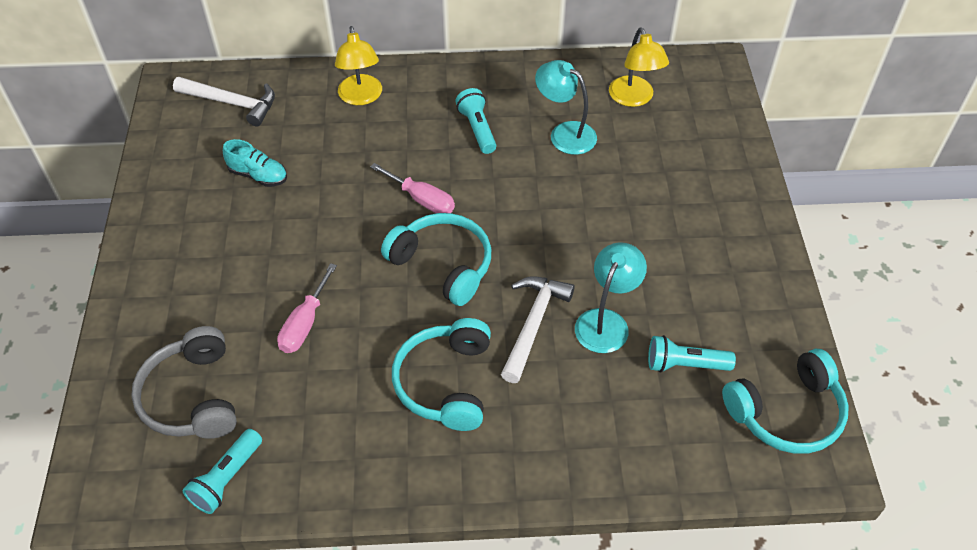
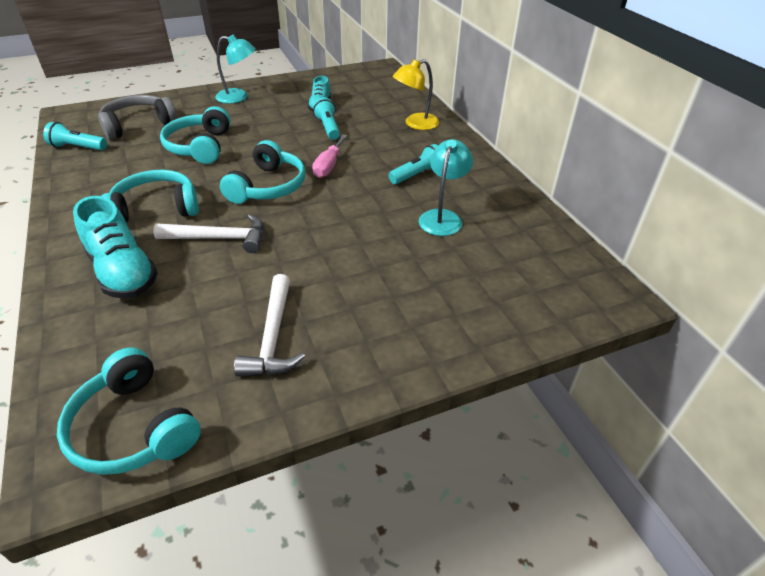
camera: 70 degrees right, 10 degrees down
(232, 103) = (377, 86): white hammer -> white hammer (273, 336)
(305, 324) = (200, 146): pink screwdriver -> turquoise headphones
(565, 419) = (123, 272): none -> turquoise shoe
(606, 321) = (231, 277): turquoise lamp -> turquoise lamp (238, 97)
(634, 98) = (518, 249): yellow lamp -> none
(685, 364) = (189, 336): turquoise flashlight -> turquoise flashlight (328, 127)

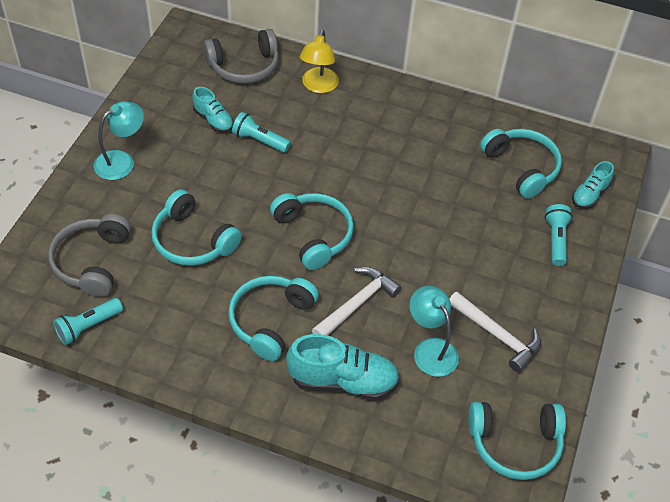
camera: 50 degrees left, 10 degrees up
(328, 166) = (323, 181): pink screwdriver -> none
(385, 95) = (244, 66): none -> grey headphones
(417, 175) = (394, 141): turquoise flashlight -> turquoise flashlight (556, 240)
(442, 217) = (461, 168): turquoise lamp -> turquoise lamp (430, 349)
(498, 247) = (521, 167): none -> turquoise headphones
(538, 306) = (589, 195): none -> turquoise shoe

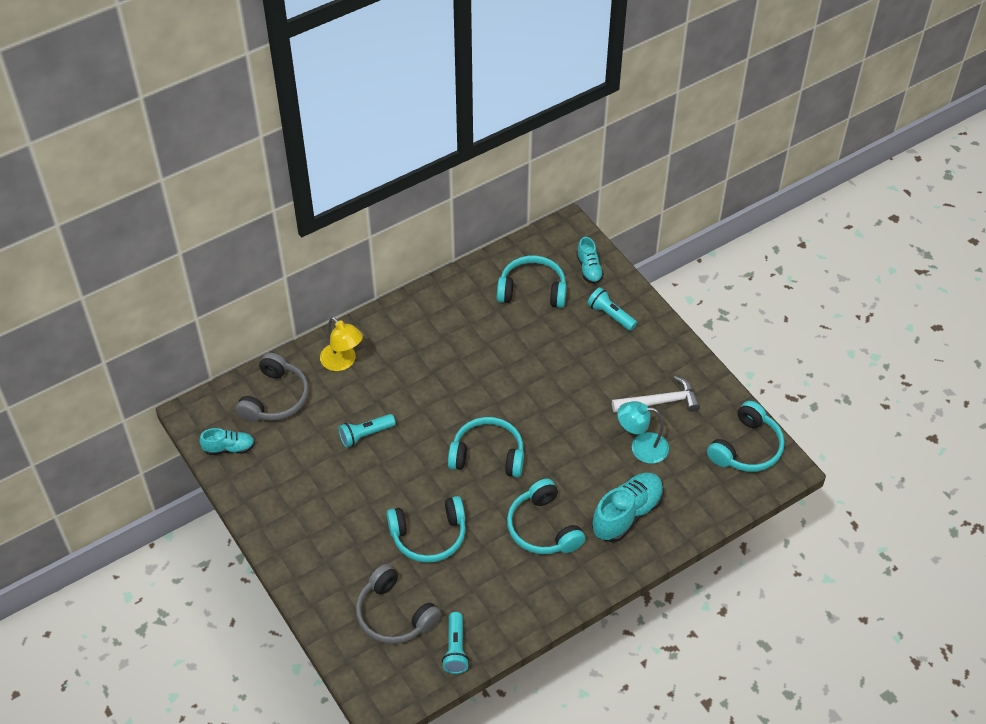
camera: 50 degrees left, 0 degrees up
(121, 161) = (305, 540): turquoise lamp -> none
(213, 120) = (316, 453): turquoise shoe -> turquoise shoe (229, 448)
(357, 304) = (570, 466): white hammer -> none

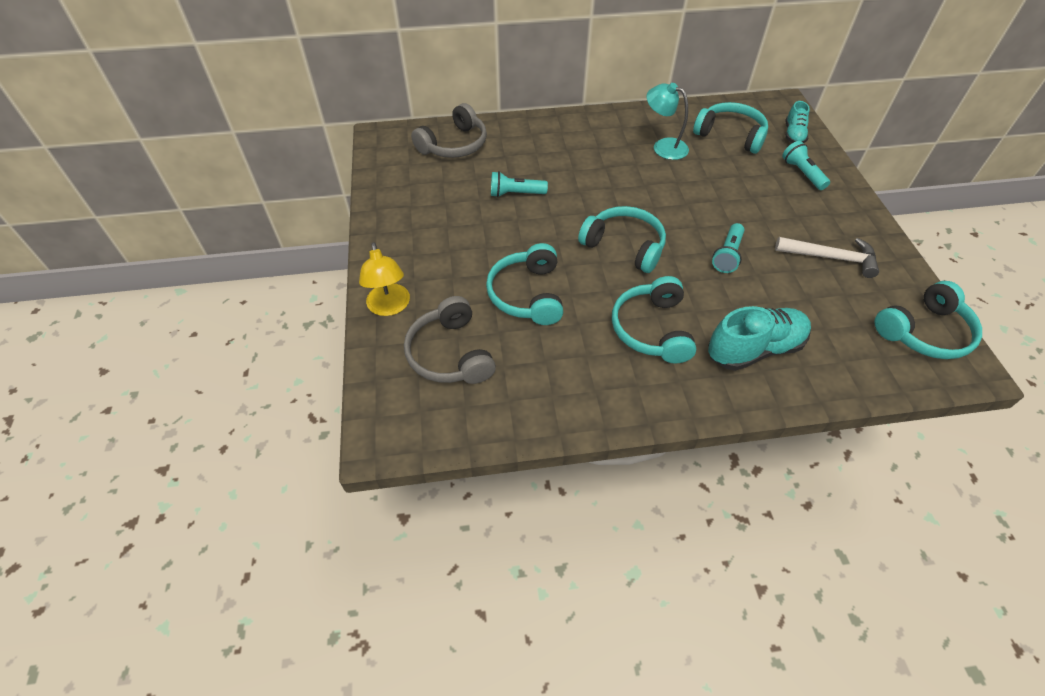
camera: 25 degrees right, 0 degrees up
(229, 448) = (391, 167): turquoise shoe -> none
(342, 362) = (528, 137): yellow lamp -> yellow lamp (389, 307)
(429, 536) = (527, 294): turquoise headphones -> turquoise headphones turned 75 degrees clockwise
(455, 649) = (494, 413): turquoise flashlight -> turquoise flashlight (727, 255)
(641, 447) = (795, 291): turquoise lamp -> turquoise lamp (663, 146)

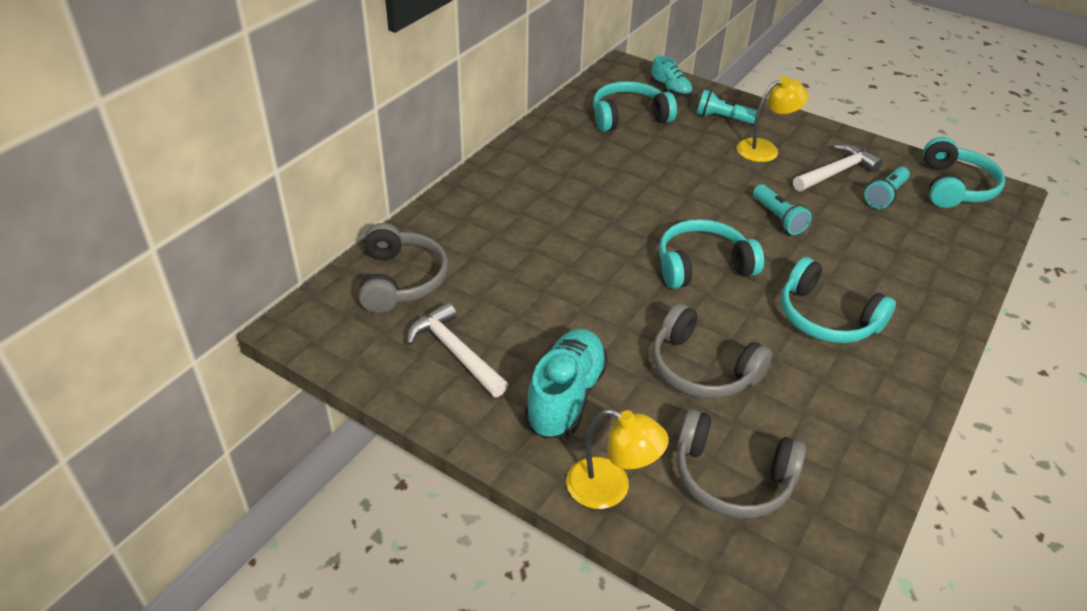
camera: 50 degrees left, 10 degrees down
(424, 195) = (455, 352): none -> white hammer
(515, 194) = (542, 286): turquoise flashlight -> turquoise flashlight (885, 196)
(527, 294) = (702, 368): turquoise headphones -> grey headphones
(663, 146) = (594, 158): turquoise lamp -> none
(754, 349) = (901, 277): turquoise shoe -> turquoise shoe (565, 397)
(799, 210) = (765, 149): none -> yellow lamp

